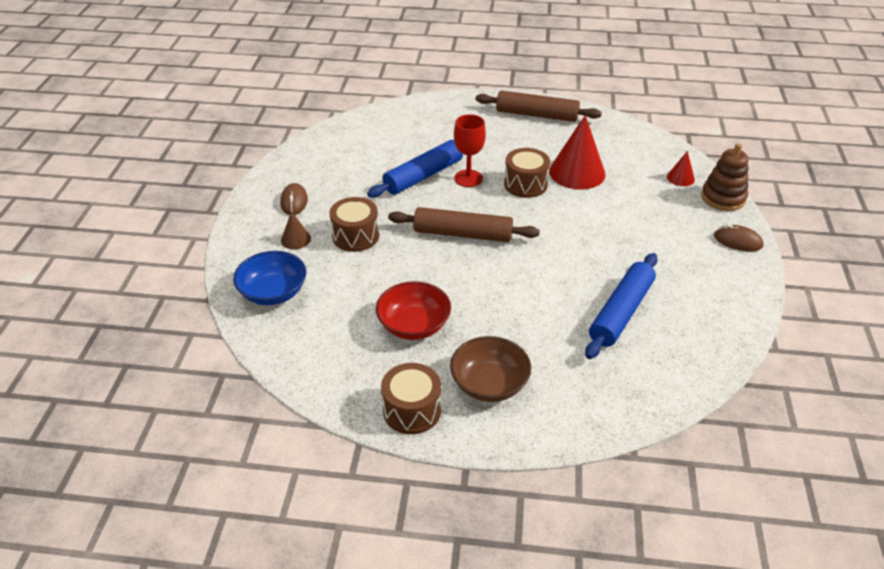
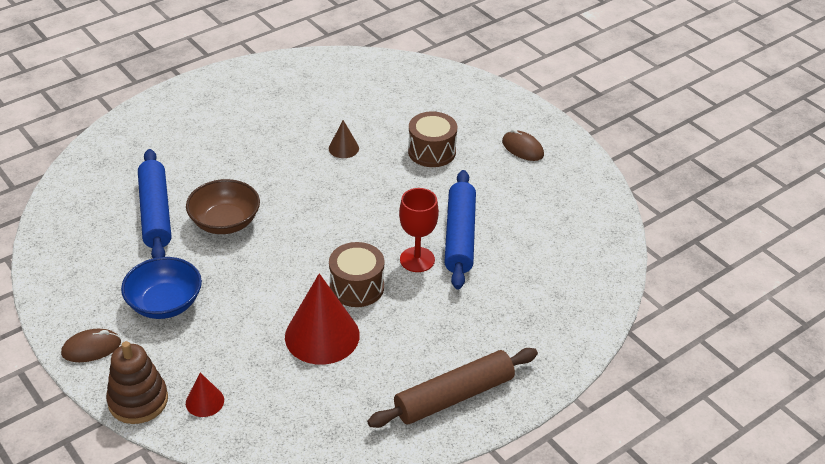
camera: 135 degrees right, 0 degrees up
(273, 293) = (424, 86): blue bowl -> blue bowl (165, 303)
(295, 239) = (470, 124): brown cone -> brown cone (343, 148)
(412, 410) = (242, 79): brown drum -> none
(414, 325) = (301, 120): red bowl -> none
(462, 234) = (352, 203): brown rolling pin -> none
(489, 384) = (209, 116): brown bowl -> brown bowl (225, 222)

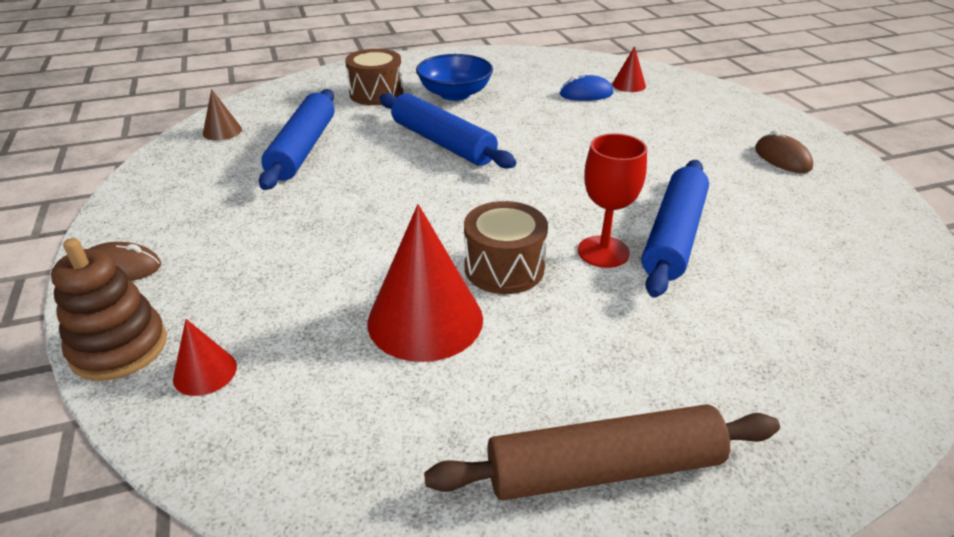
camera: 20 degrees right, 5 degrees down
(165, 303) = (245, 237): blue bowl -> blue bowl (455, 94)
(225, 222) = (374, 169): brown bowl -> none
(265, 183) = (442, 142): none -> blue rolling pin
(343, 148) = (550, 126): brown cone -> brown cone (222, 131)
(361, 105) = (586, 94): none -> blue mouse
(393, 87) = (628, 85): none -> red cone
(432, 151) = (658, 144): brown drum -> brown drum (376, 93)

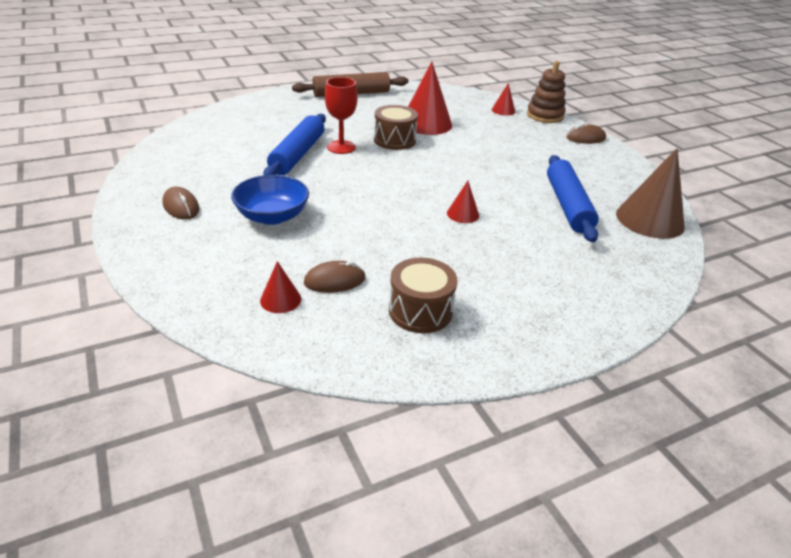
camera: 170 degrees right, 0 degrees up
(222, 131) = (650, 220): brown cone -> brown cone, size x2.06
(376, 93) = (561, 272): brown drum -> brown drum (420, 311)
(442, 142) = (463, 214): blue rolling pin -> red cone
(455, 94) = (479, 274): blue bowl -> blue bowl (272, 216)
(586, 94) = (334, 281): blue mouse -> brown mouse

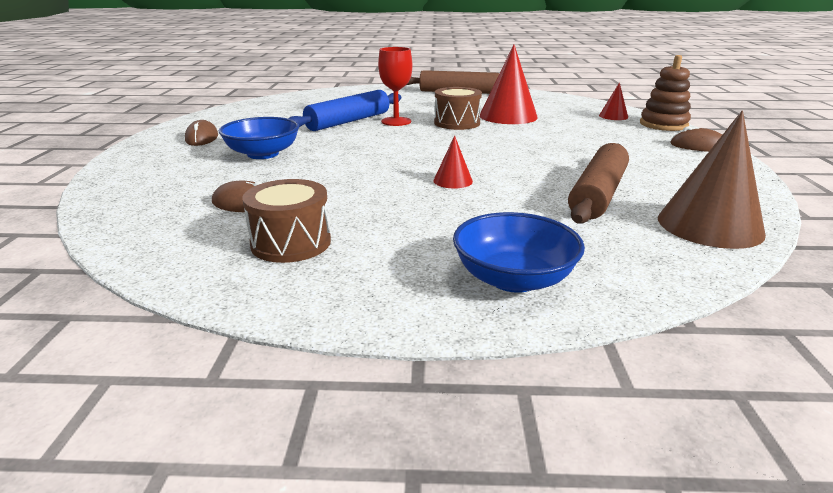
camera: 30 degrees right, 10 degrees down
(280, 299) = (178, 206): red cone -> none
(568, 205) = (598, 194): blue rolling pin -> brown rolling pin
(588, 298) = (513, 279): none -> blue bowl

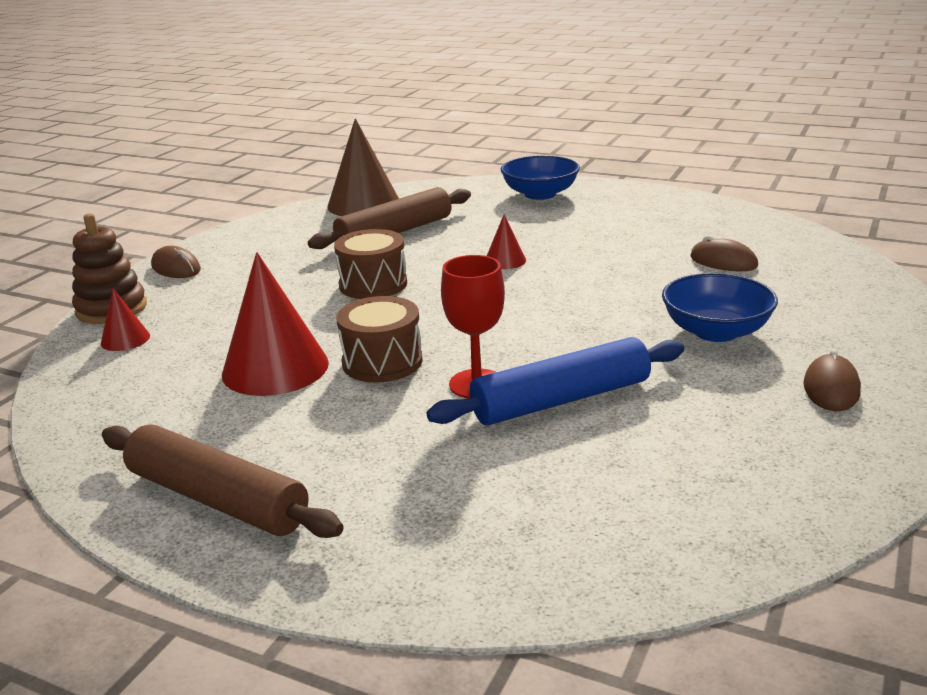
camera: 155 degrees left, 0 degrees up
(291, 243) = (679, 226): brown drum -> brown drum (373, 284)

